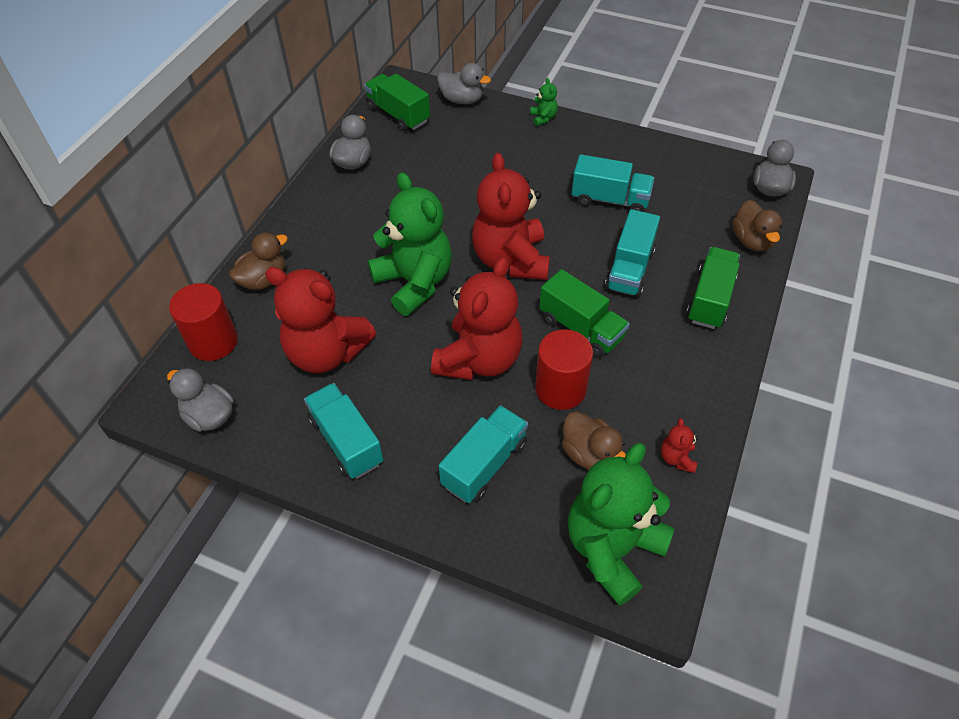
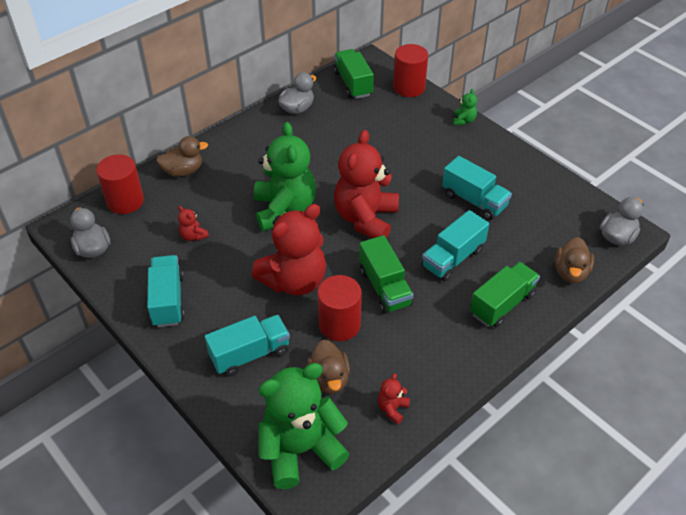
camera: 25 degrees right, 5 degrees down
(326, 352) = (193, 236): red teddy bear -> red teddy bear, size x0.41
(462, 100) = (409, 87): grey duck -> red cylinder

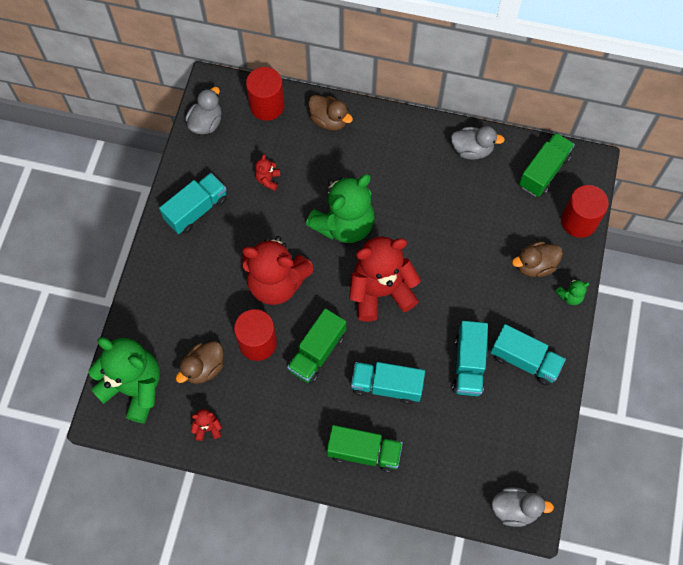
camera: 55 degrees right, 20 degrees up
(250, 354) = (188, 299): turquoise truck -> turquoise truck (524, 360)
(570, 272) = (440, 490): brown duck -> brown duck (535, 265)

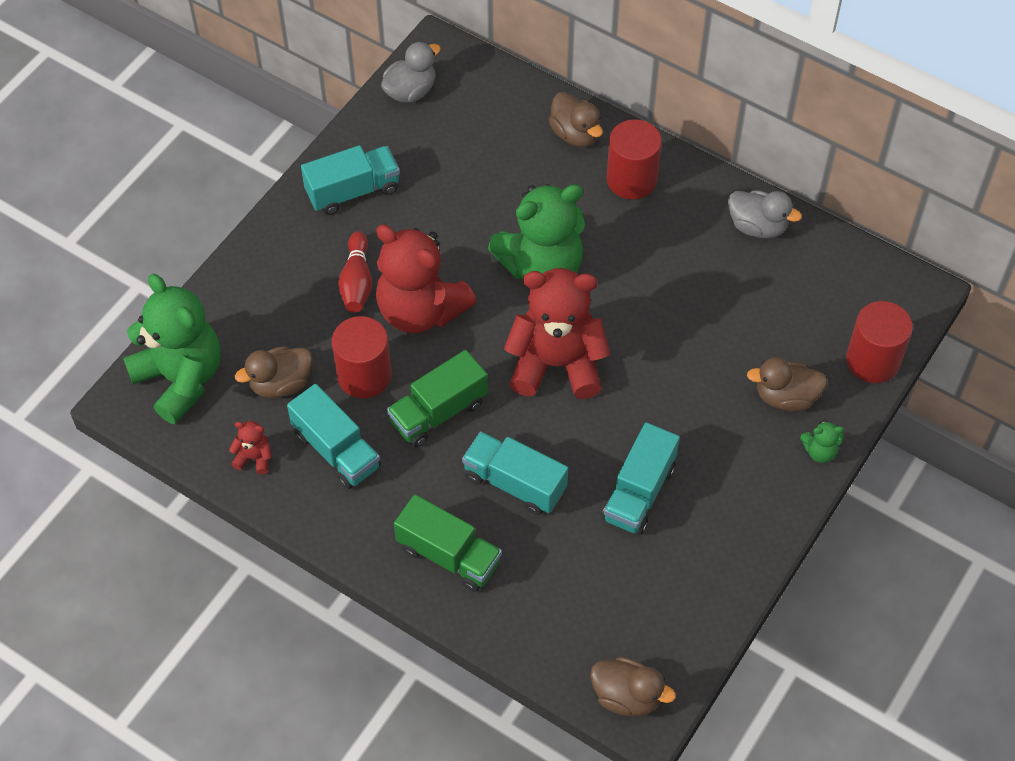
camera: 20 degrees right, 10 degrees down
(225, 276) = (357, 282): none -> red bowling pin
(267, 106) = (499, 93): red cylinder -> red cylinder (631, 179)
(268, 179) = (462, 182): red teddy bear -> none
(515, 509) = (627, 696): grey duck -> brown duck
(524, 360) = (720, 512): turquoise truck -> turquoise truck (336, 450)
(543, 171) = (848, 283): green truck -> none

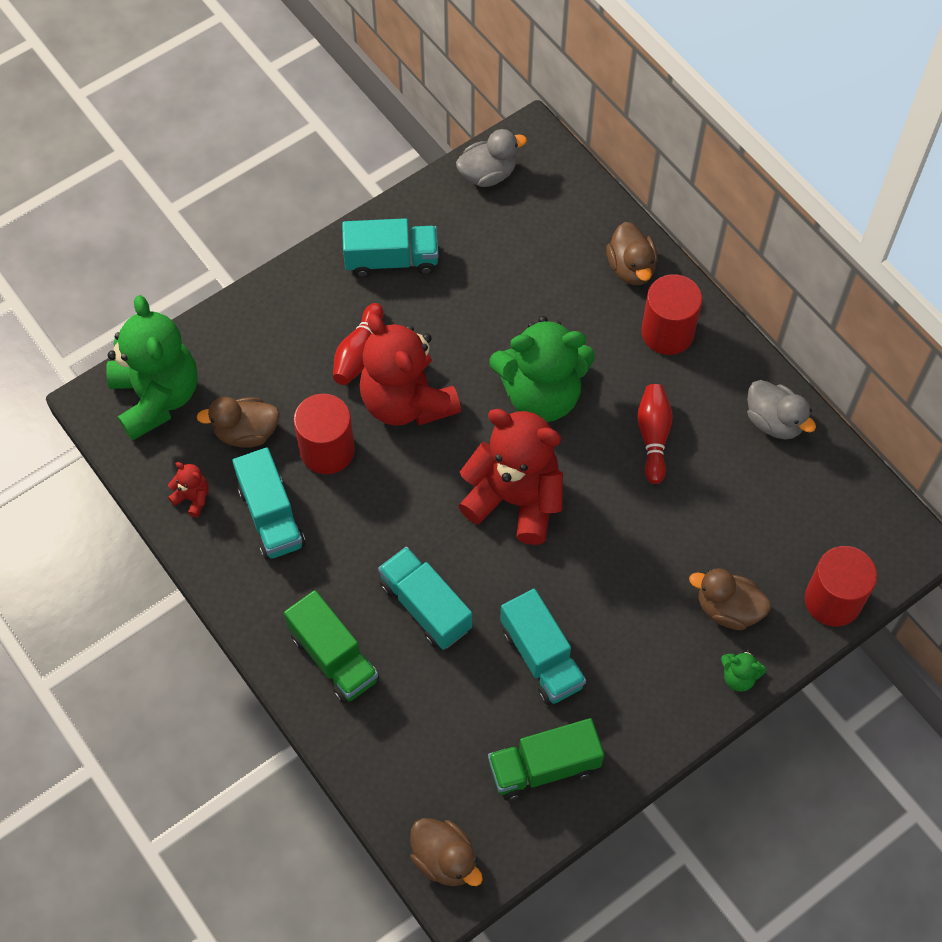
camera: 20 degrees right, 5 degrees up
(438, 412) = (382, 510): green truck -> green truck (544, 767)
(639, 493) = (541, 658): turquoise truck -> turquoise truck turned 75 degrees counterclockwise
(657, 272) = (653, 437): none -> red bowling pin

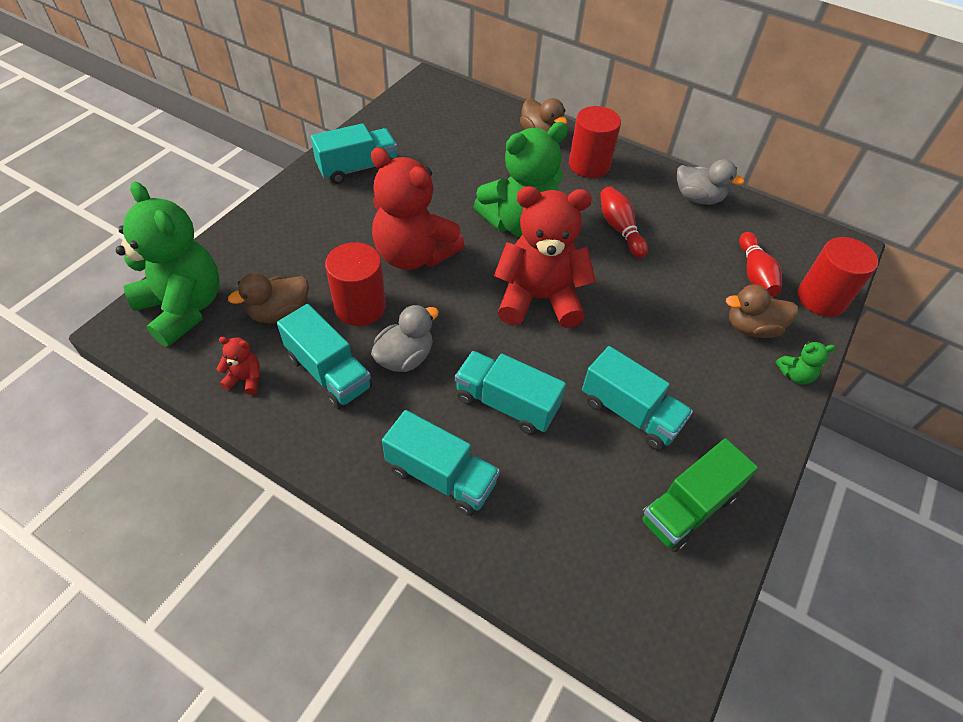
camera: 25 degrees left, 10 degrees down
(333, 657) = (441, 476): green truck -> turquoise truck
(358, 353) = (357, 232): red bowling pin -> red bowling pin (754, 274)
(445, 859) = (648, 639): brown duck -> none
(488, 174) = (407, 105): grey duck -> grey duck (405, 357)

